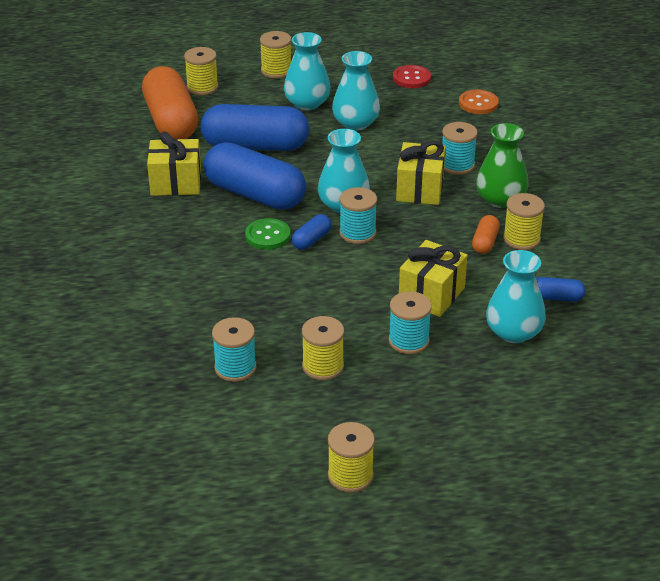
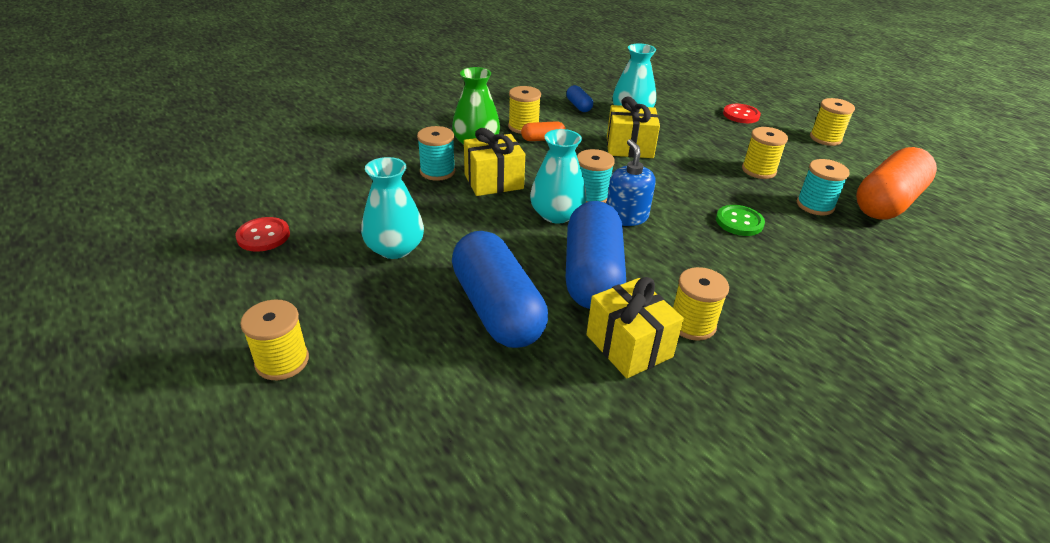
camera: 120 degrees left, 0 degrees up
(171, 121) = (493, 421): orange capsule -> orange capsule (887, 202)
(202, 87) = (371, 429): yellow spool -> yellow spool (692, 324)
(267, 236) = (647, 243): green button -> green button (739, 222)
(307, 103) = (367, 299): turquoise vase -> none
(311, 240) = (626, 216): blue capsule -> blue soap dispenser
(408, 341) = (688, 145): turquoise spool -> none
(458, 432) = (741, 115): none -> red button
(478, 103) = (308, 183): orange button -> none

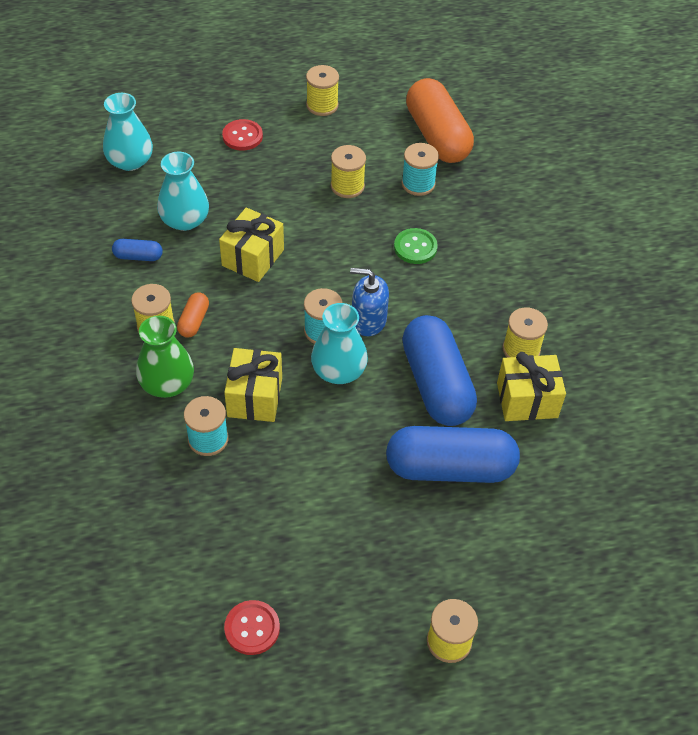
camera: 65 degrees left, 15 degrees up
(395, 248) = (329, 517): turquoise vase -> turquoise vase (130, 161)
(592, 274) = (436, 384): blue capsule -> blue capsule turned 45 degrees clockwise

